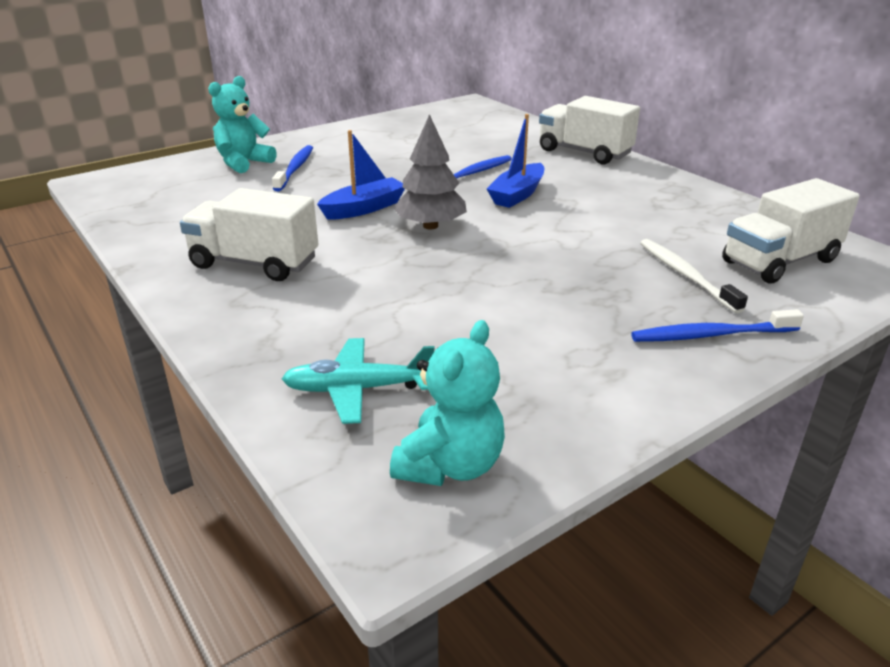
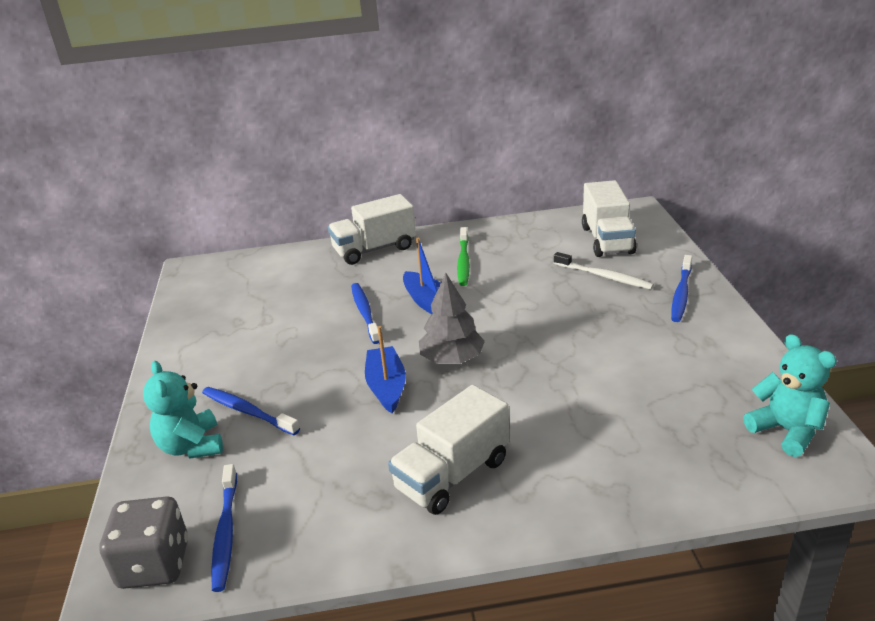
camera: 60 degrees left, 0 degrees up
(116, 186) = (154, 564): none -> grey dice
(153, 198) = (225, 533): none -> blue toothbrush
(357, 389) = (688, 452): turquoise plane -> none
(614, 194) = (463, 262): none -> green toothbrush
(685, 275) = (604, 277): white toothbrush -> white toothbrush turned 150 degrees counterclockwise

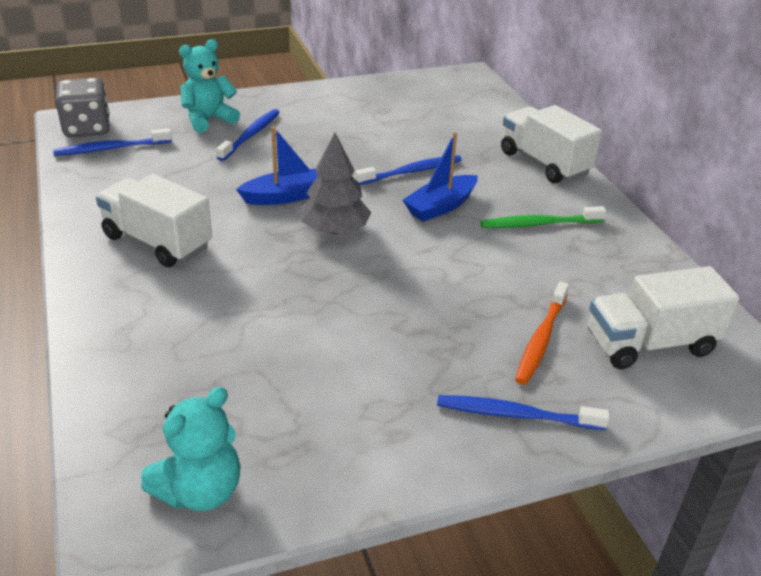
camera: 75 degrees right, 5 degrees up
(604, 277) = (541, 339): white toothbrush -> orange toothbrush

